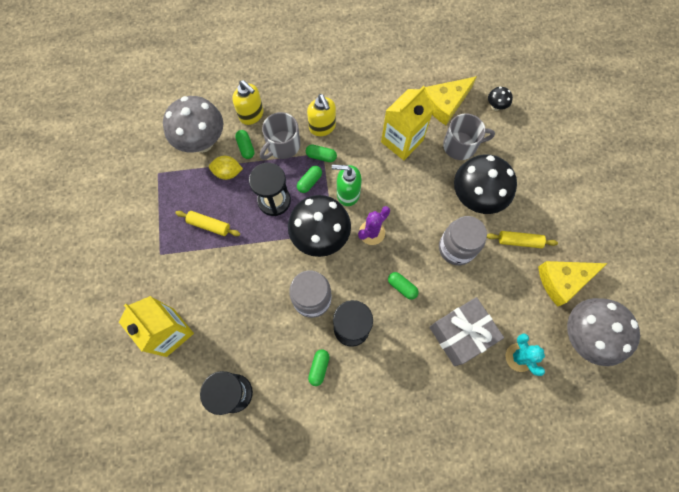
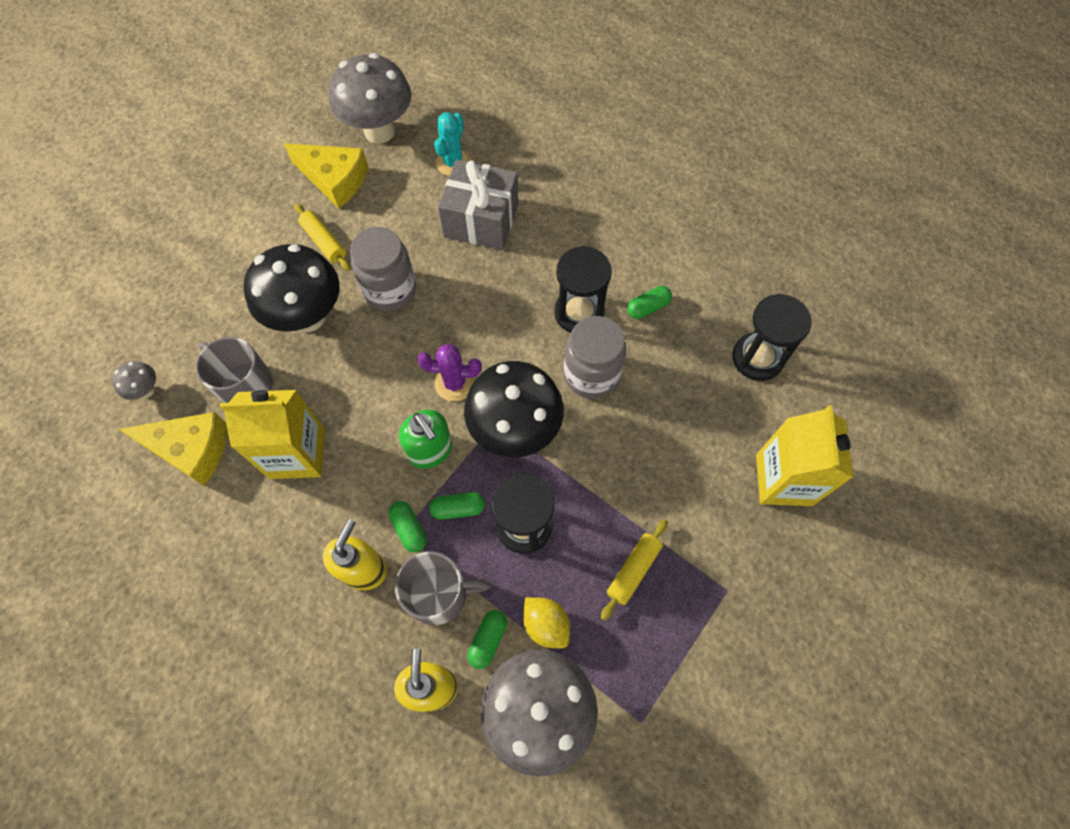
camera: 135 degrees left, 5 degrees down
(209, 225) = (633, 570): yellow rolling pin -> yellow rolling pin turned 60 degrees clockwise
(402, 287) = (487, 304): green capsule -> none
(495, 106) = (146, 390): black mushroom -> grey mushroom

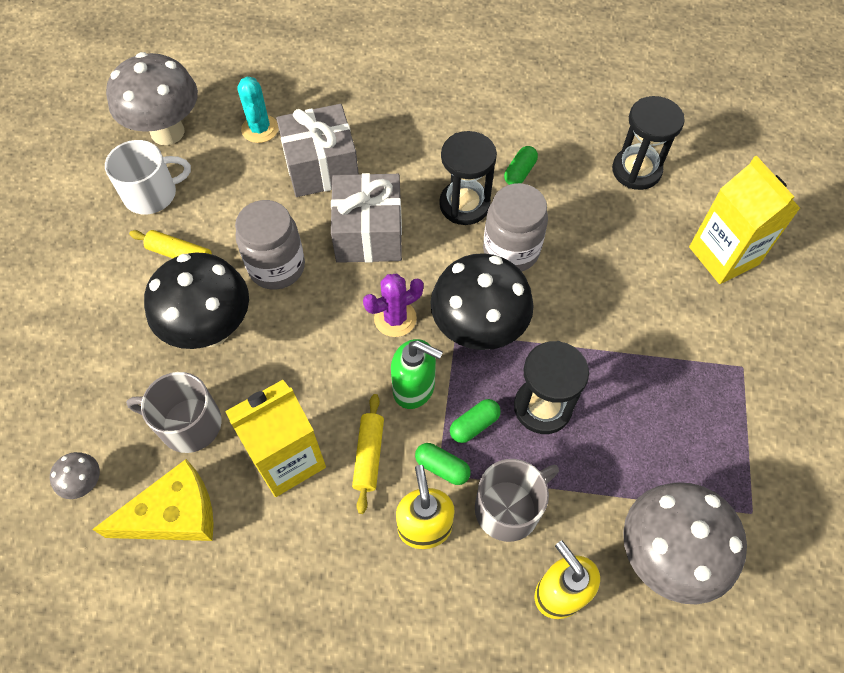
camera: 30 degrees left, 5 degrees down
(335, 179) = (152, 194): yellow cheese -> white mug
(481, 298) = (369, 233): none -> grey gift
(488, 640) = (580, 522): green capsule -> none
(546, 624) = (619, 479): yellow lemon -> none
(633, 570) = (659, 393): yellow rolling pin -> yellow rolling pin (369, 455)

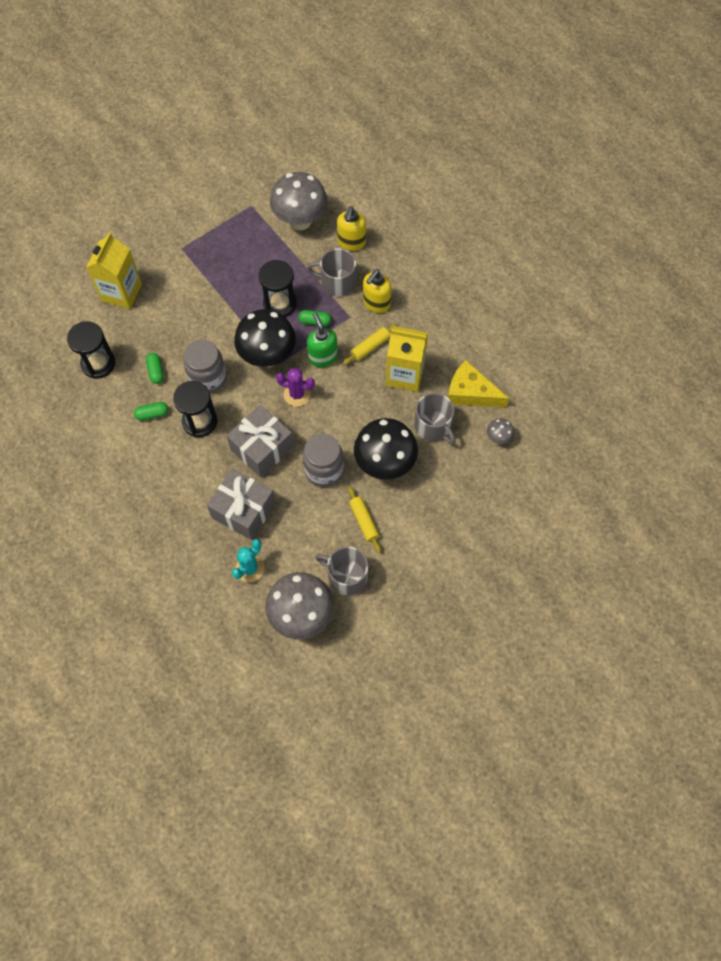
camera: 135 degrees left, 5 degrees up
(152, 194) = (346, 576): white mug -> grey mug
(442, 467) = (346, 317): green capsule -> green capsule (156, 371)

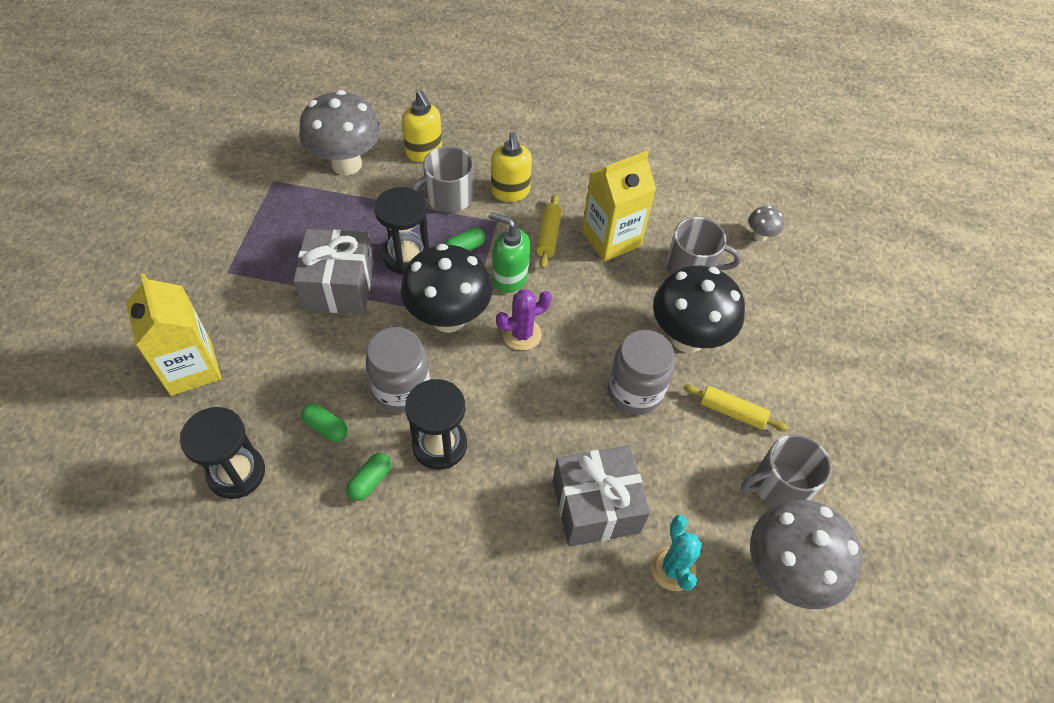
camera: 45 degrees left, 10 degrees down
(262, 448) = (543, 420): grey gift -> grey gift (339, 286)
(470, 392) = (690, 213): yellow cheese -> none

